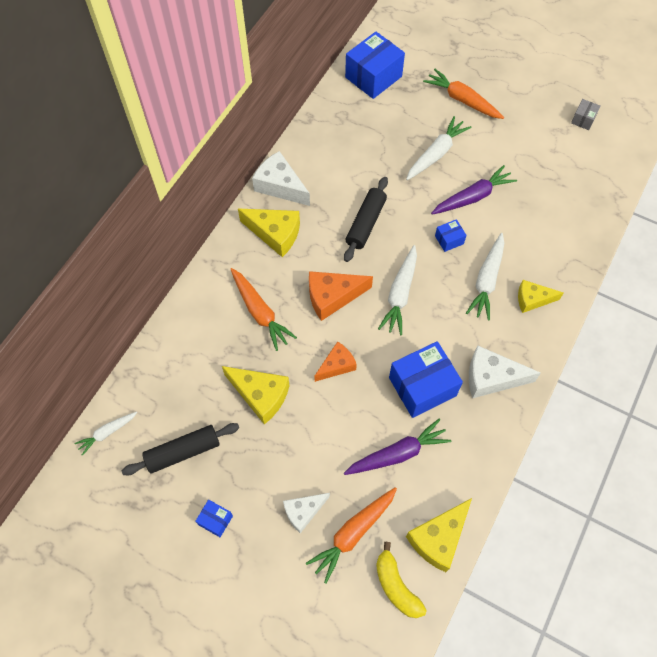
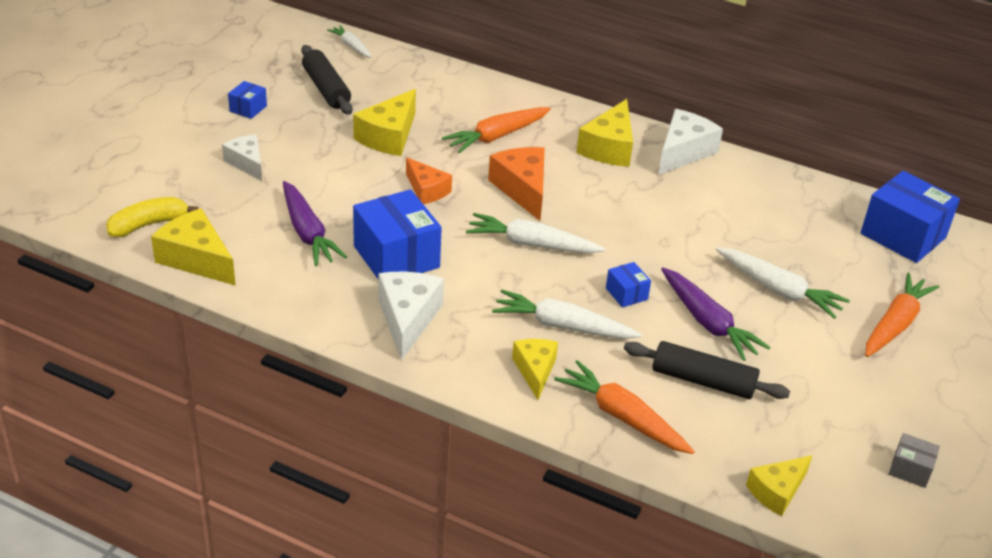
camera: 85 degrees right, 25 degrees down
(353, 534) = (215, 196): orange carrot -> orange carrot (622, 417)
(366, 223) = (639, 219): black rolling pin -> black rolling pin (703, 381)
(611, 184) = (777, 491): none -> yellow cheese

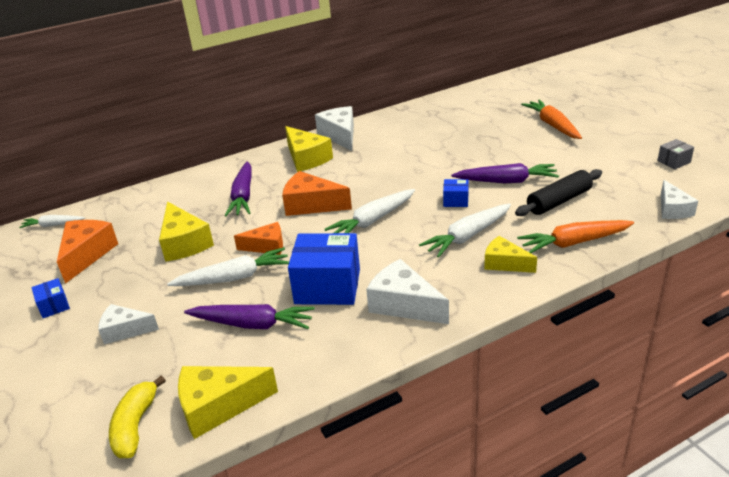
camera: 50 degrees left, 5 degrees down
(326, 89) = (87, 255): black rolling pin -> orange cheese
(497, 136) = (243, 196): orange carrot -> purple carrot
(777, 491) = (672, 209): yellow cheese -> white cheese
(779, 290) = (496, 149): white carrot -> white carrot (234, 278)
(903, 235) = (481, 98): blue box -> none

